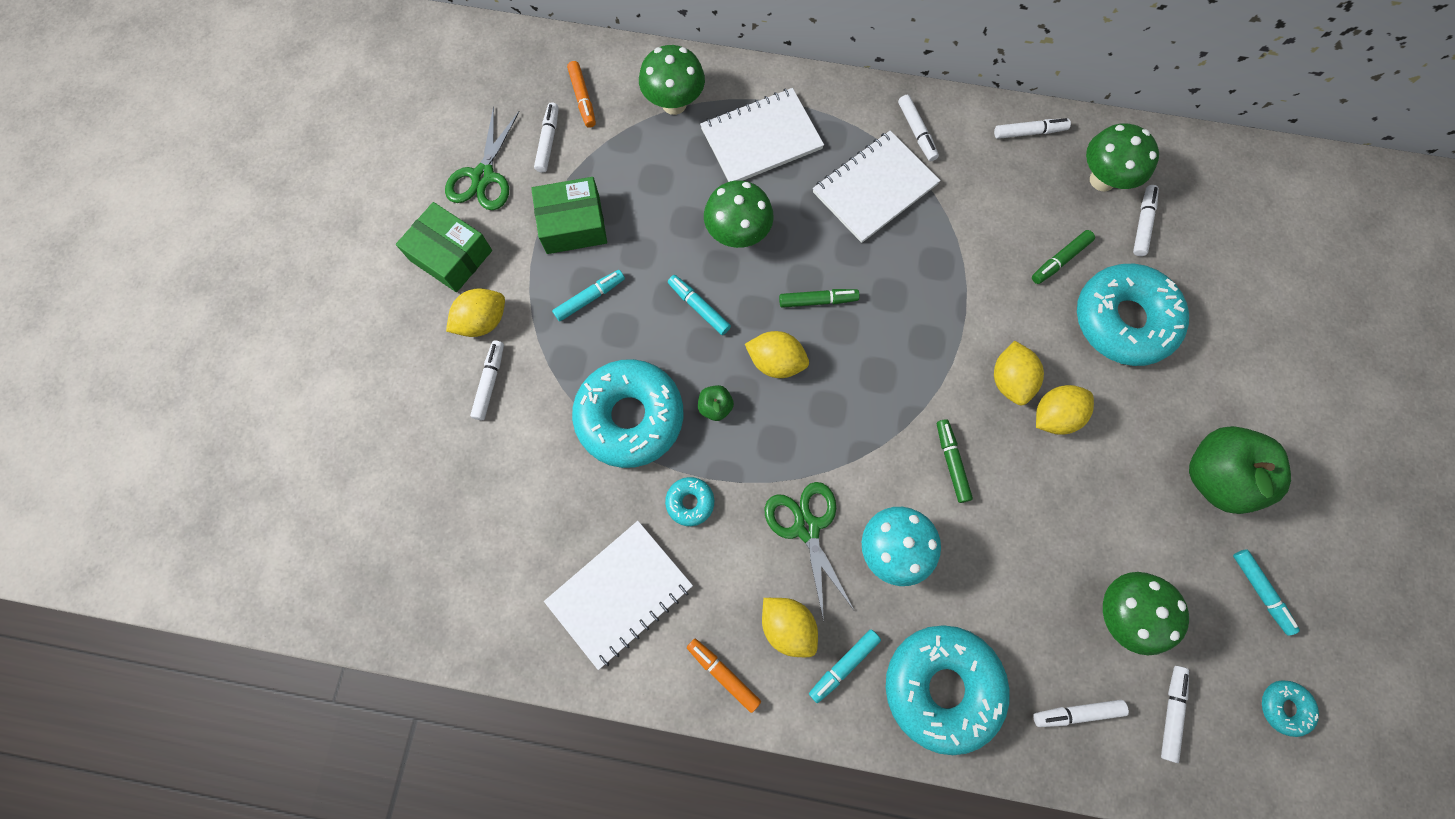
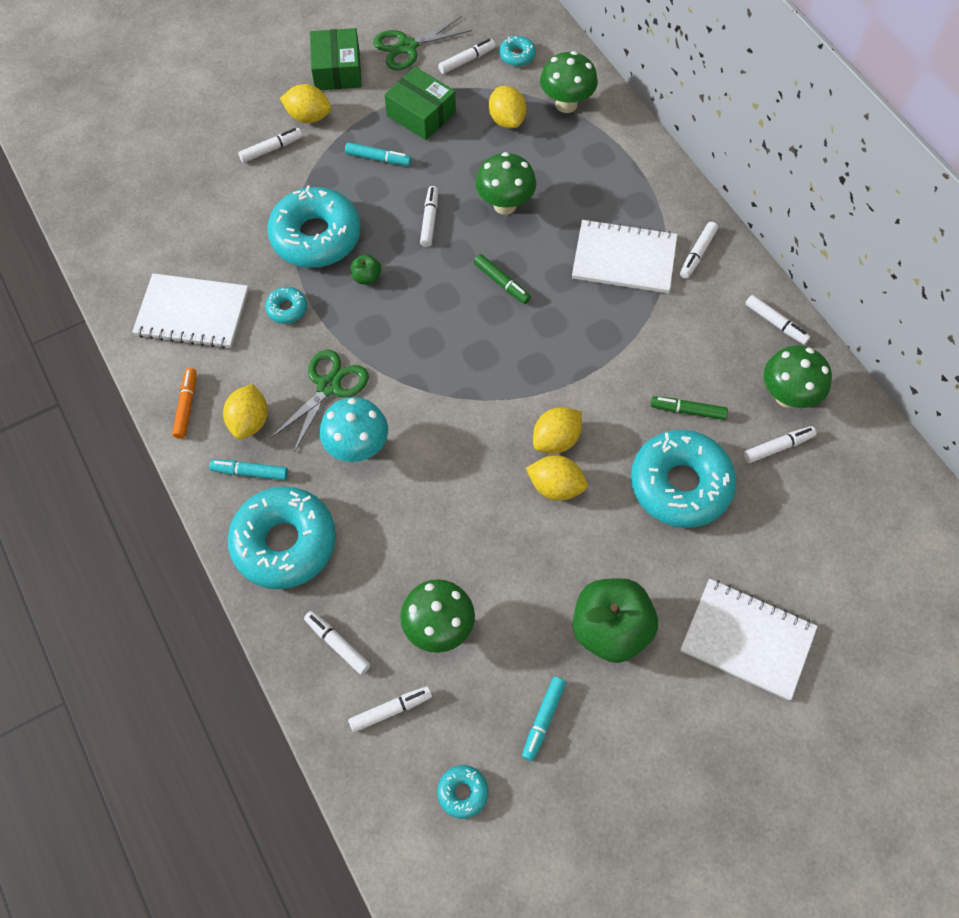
camera: 50 degrees right, 10 degrees down
(582, 98) = (517, 55): orange marker -> turquoise donut
(699, 307) = (429, 220): turquoise marker -> white marker
(761, 138) = (592, 168): white notebook -> white notebook (747, 639)
(776, 362) = (432, 289): yellow lemon -> yellow lemon (506, 120)
(951, 462) = (456, 443): green marker -> none

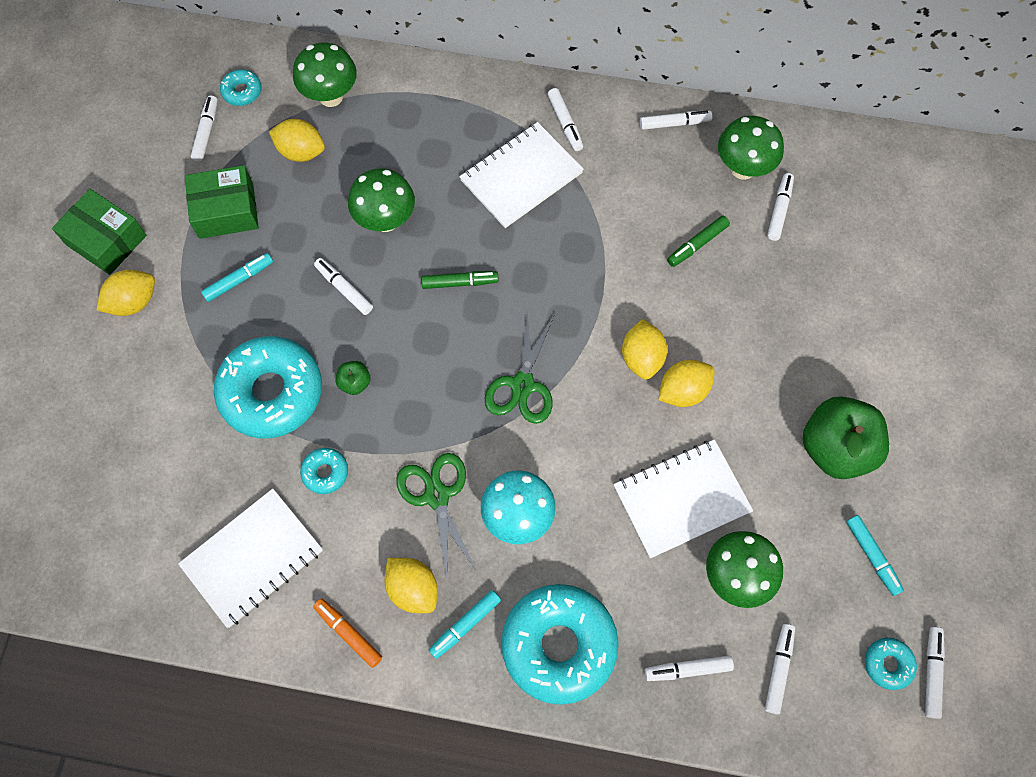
camera: 50 degrees left, 5 degrees up
(271, 149) = (138, 359): white marker -> white marker (931, 673)
(407, 47) = (141, 165): green scissors -> green scissors (522, 385)
(680, 485) = (755, 301): turquoise donut -> none
(747, 639) = (915, 360): white notebook -> white notebook (681, 499)

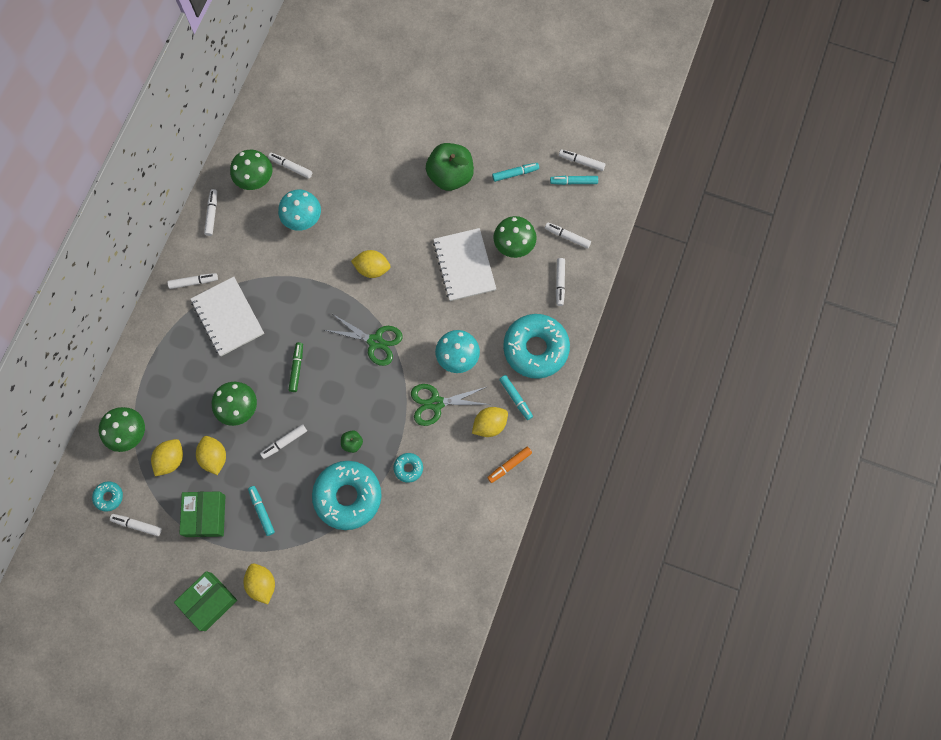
camera: 80 degrees left, 5 degrees up
(253, 558) = (454, 518): white notebook -> none
(683, 391) = (398, 250): yellow lemon -> yellow lemon (214, 457)
(697, 244) = (303, 220): green marker -> turquoise mushroom
(887, 664) = (573, 182): turquoise donut -> turquoise marker

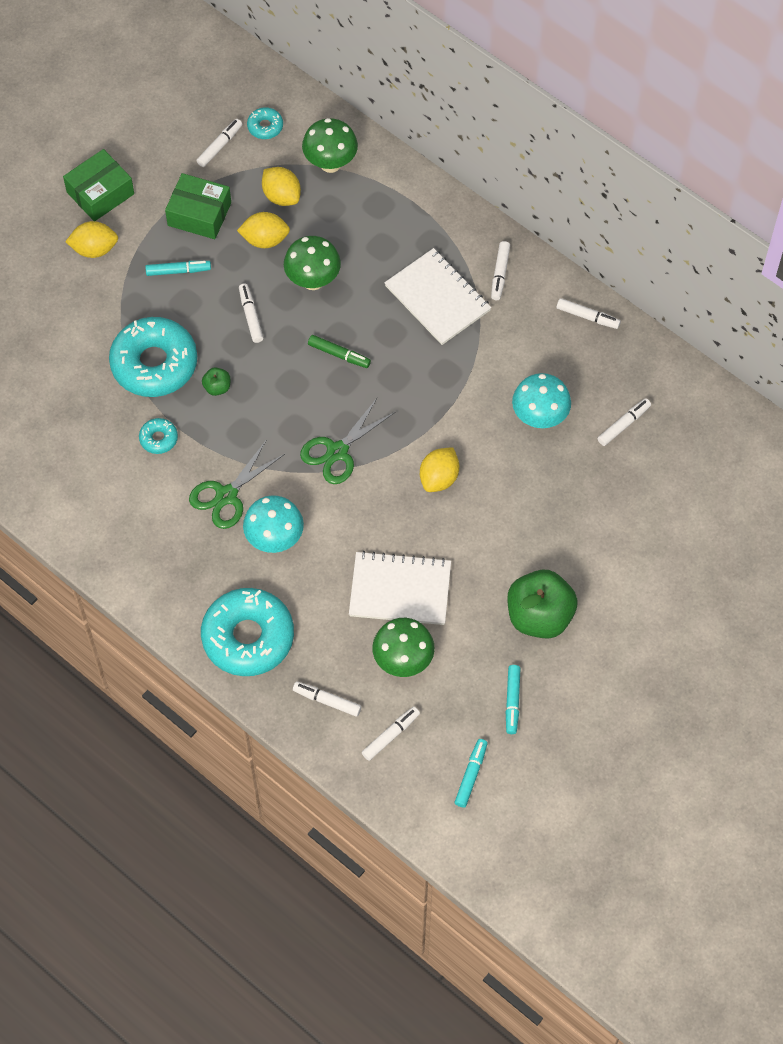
camera: 110 degrees right, 10 degrees down
(208, 601) = (100, 193): green box -> green box turned 75 degrees clockwise
(227, 317) = (437, 298): white notebook -> white notebook turned 60 degrees clockwise
(256, 181) = (617, 378): green mushroom -> none
(436, 403) = (226, 495): green scissors -> green scissors turned 150 degrees counterclockwise
(489, 425) = (171, 547): yellow lemon -> none
(509, 465) = (110, 552): orange marker -> none
(515, 398) = (192, 590): turquoise marker -> none
(581, 162) = (499, 797): white marker -> none

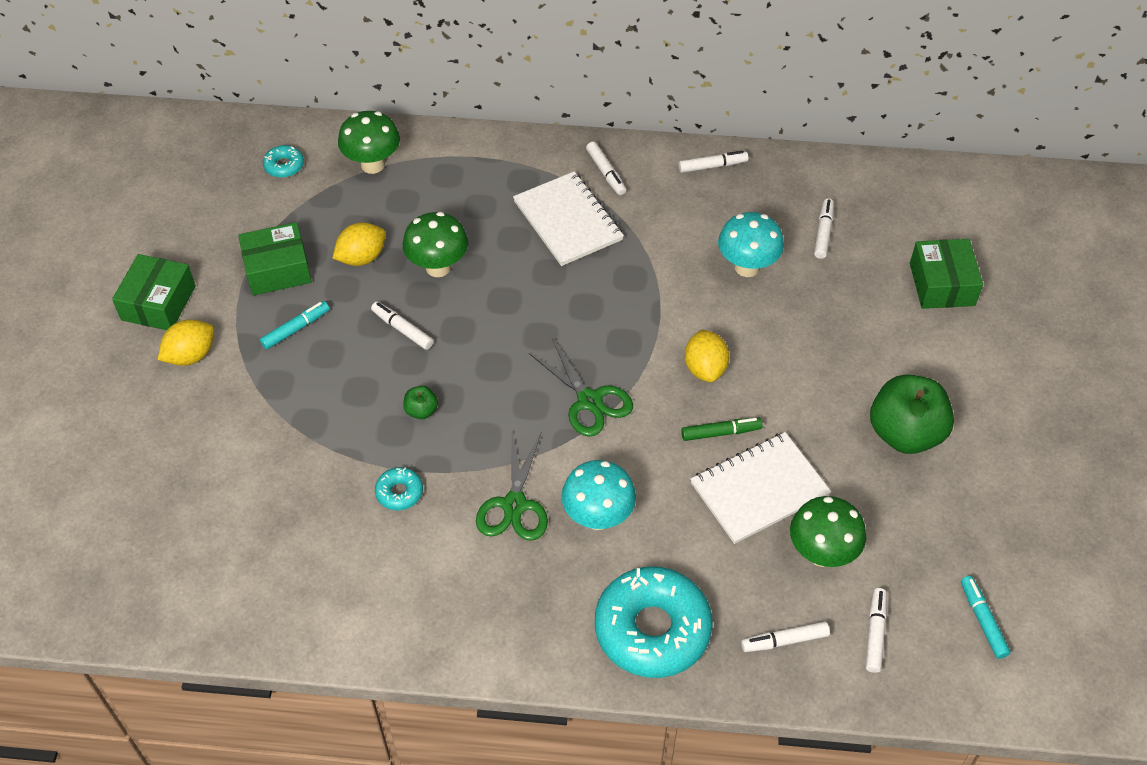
camera: 35 degrees left, 10 degrees down
(154, 364) = (338, 425): turquoise donut -> none
(220, 146) = (252, 203): white marker -> none
(281, 196) = (348, 214): yellow lemon -> none
(337, 451) = (589, 401): green scissors -> green scissors turned 45 degrees counterclockwise
(339, 355) = (517, 316): green marker -> green marker (721, 433)
(437, 298) = (568, 221): white notebook -> white notebook turned 45 degrees clockwise
(512, 701) = (954, 525): turquoise marker -> none
(676, 522) = (941, 284): none -> green box

